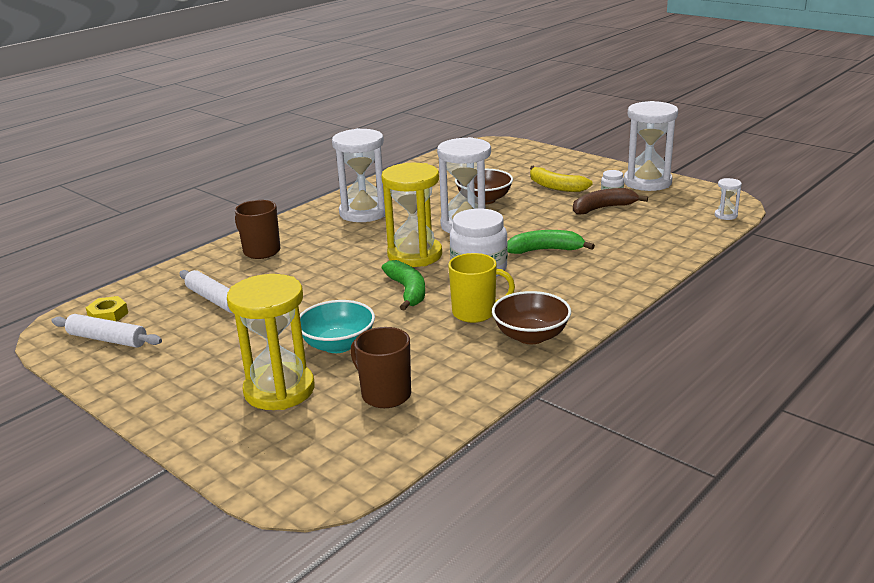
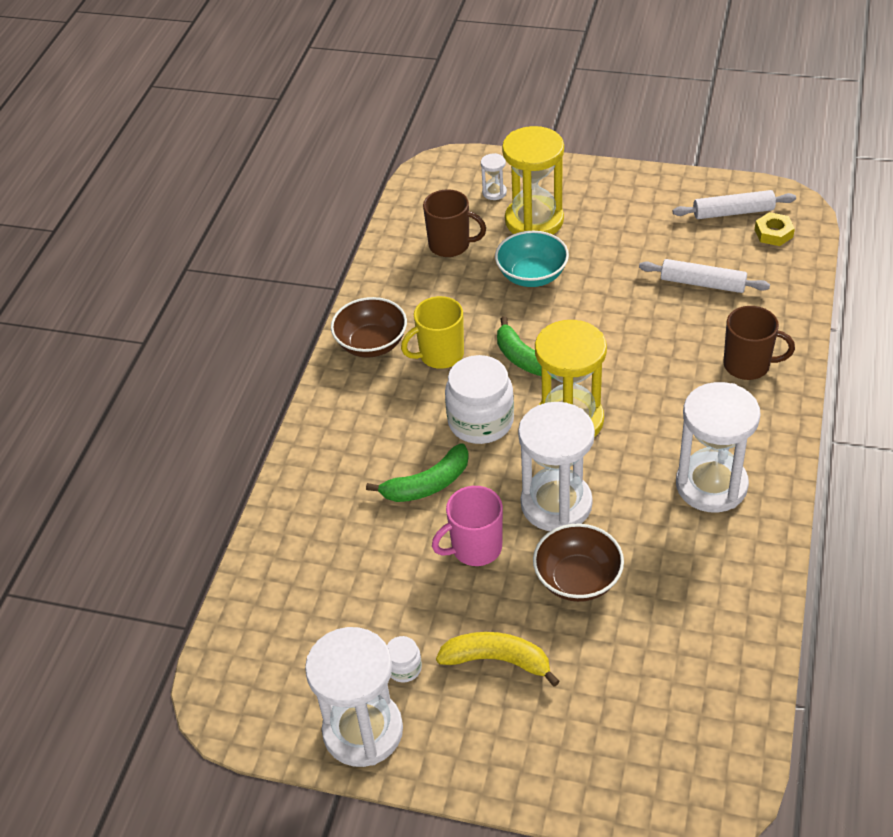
camera: 155 degrees right, 20 degrees up
(535, 220) = (475, 548): none -> pink mug
(603, 208) = (399, 617): brown banana -> none
(725, 215) = (224, 657): white hourglass -> white hourglass (494, 192)

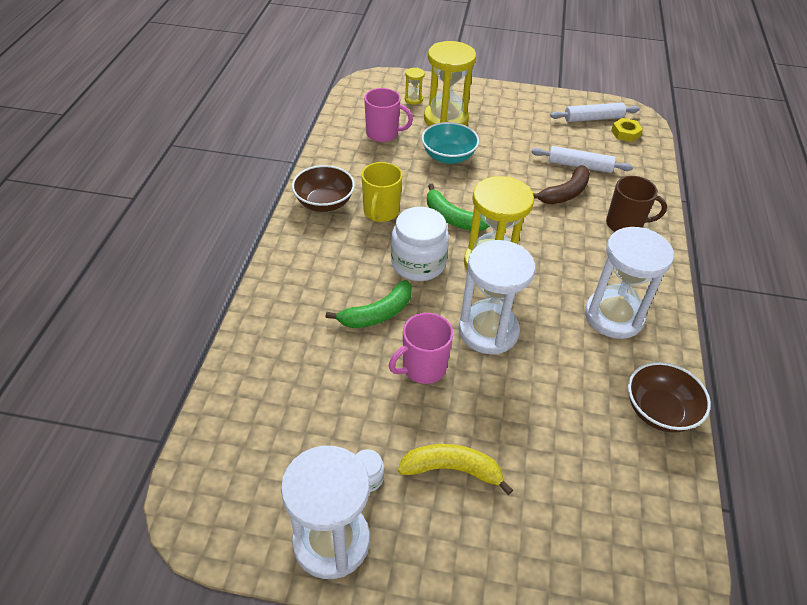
camera: 10 degrees left, 0 degrees up
(440, 355) = (380, 212): yellow mug -> yellow mug turned 45 degrees counterclockwise
(450, 245) = (383, 134): brown mug -> pink mug
(494, 192) = (413, 99): white hourglass -> yellow hourglass
(577, 579) = (514, 395): brown bowl -> brown bowl (659, 411)
(676, 323) = (565, 193): none -> brown banana

